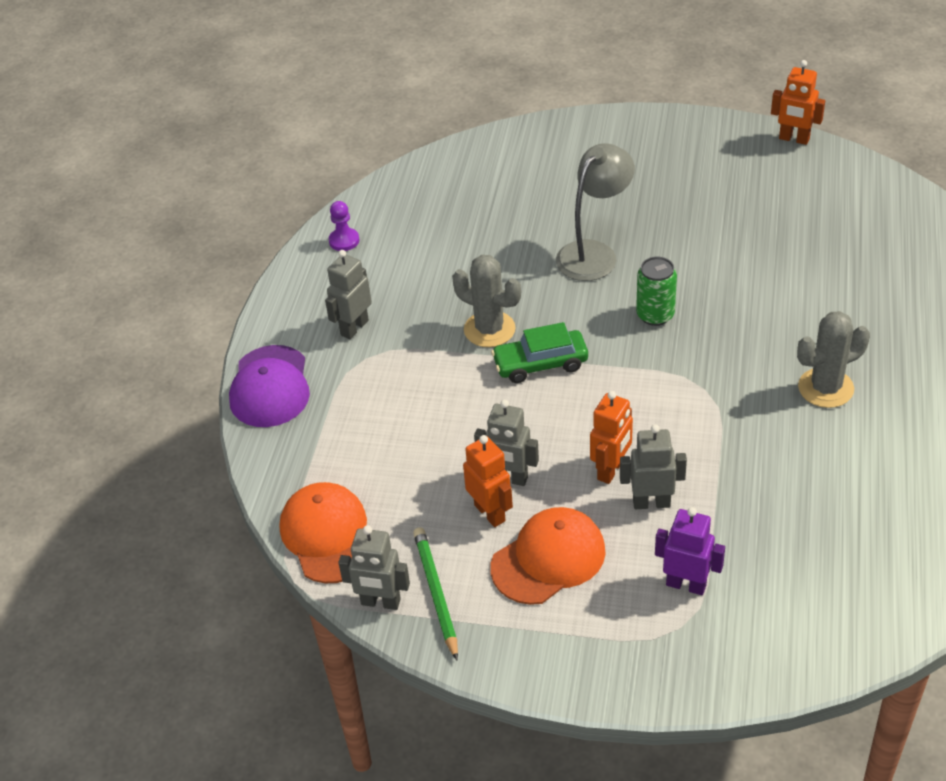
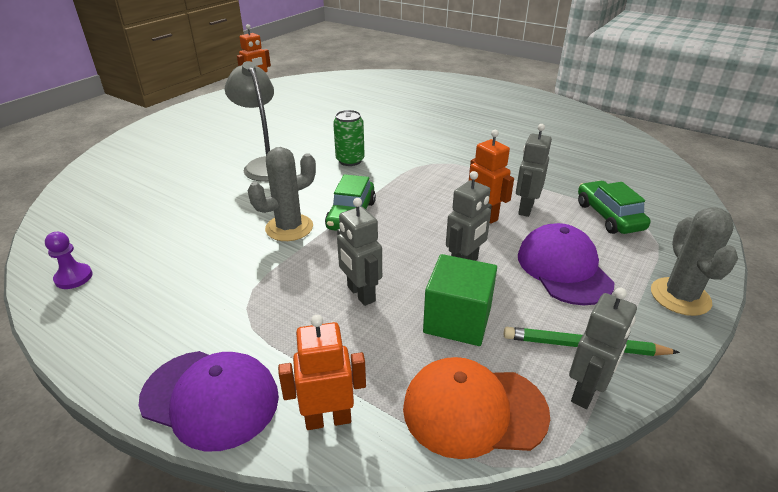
camera: 70 degrees left, 10 degrees down
(354, 328) = (197, 304): grey robot -> grey robot (360, 294)
(423, 497) = (457, 320): none -> green cube
(490, 513) = (498, 285): orange robot -> orange robot (328, 419)
(548, 559) = (563, 268): orange cap -> purple cap
(686, 584) = (608, 216): purple robot -> green car
(825, 388) = (462, 130): grey cactus -> grey cactus (680, 296)

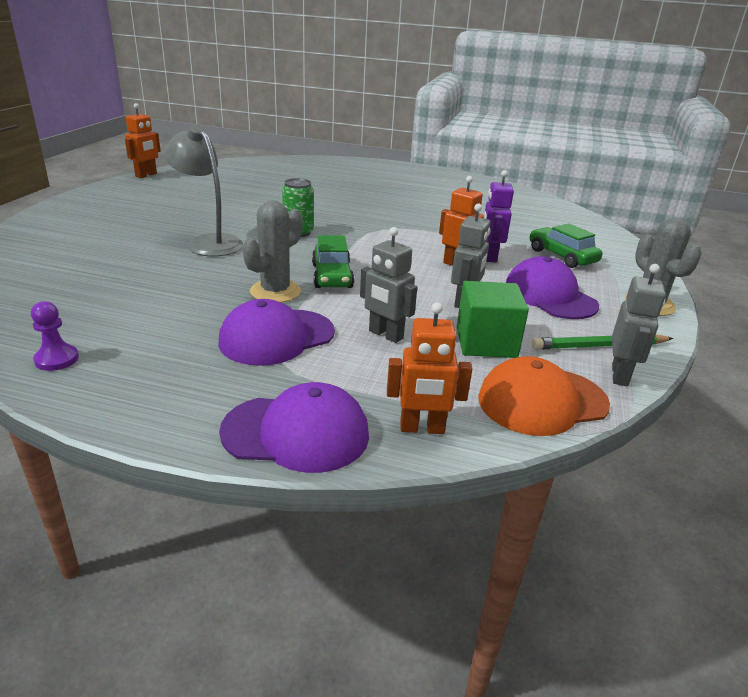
camera: 20 degrees left, 5 degrees down
(259, 281) = (276, 337): none -> purple cap
(328, 419) = (422, 428): orange robot -> orange robot turned 150 degrees counterclockwise
(525, 208) = (490, 257): grey robot -> purple robot

